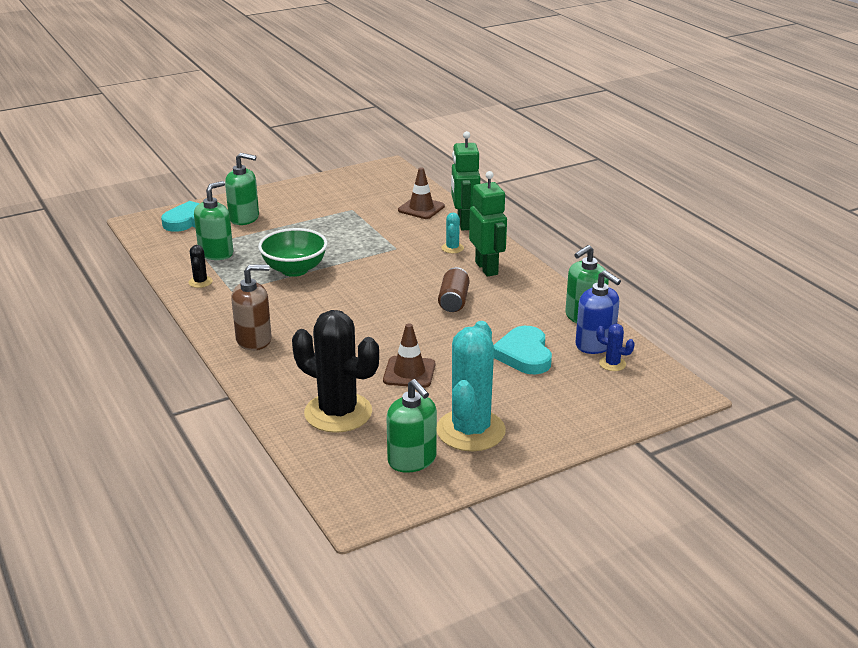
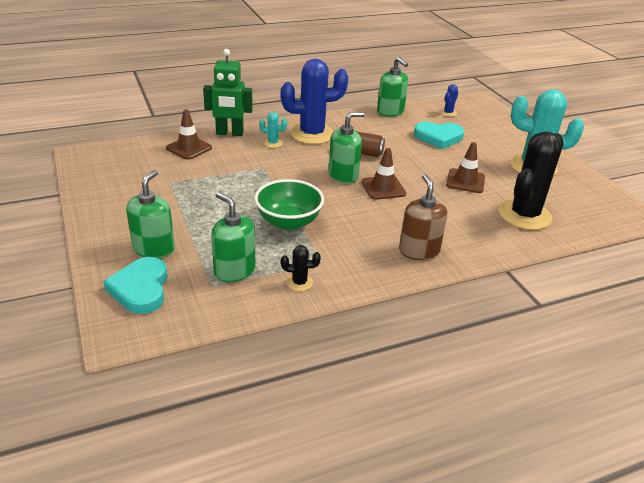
camera: 85 degrees left, 5 degrees up
(374, 317) = (383, 188): none -> brown traffic cone
(412, 460) = (572, 191): green soap dispenser -> green soap dispenser (343, 175)
(487, 268) = (312, 134): green robot -> blue cactus
(595, 344) = (425, 114): blue soap dispenser -> none

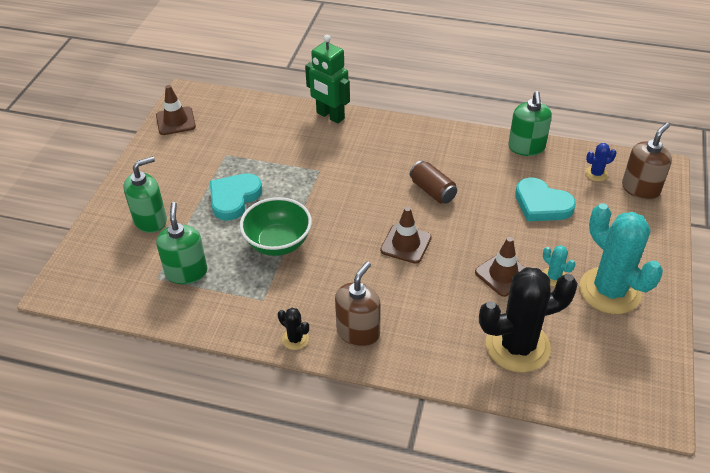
camera: 40 degrees right, 10 degrees up
(140, 289) = (107, 255): turquoise heart -> turquoise heart (234, 198)
(189, 148) = (277, 121): brown traffic cone -> brown traffic cone (175, 121)
(273, 143) = (357, 144): turquoise cactus -> turquoise cactus (554, 277)
(299, 282) = (222, 310): black cactus -> black cactus (295, 339)
(312, 134) = (408, 147): blue cactus -> none
(343, 175) = (383, 212): green soap dispenser -> none
(481, 112) = (640, 189): none -> brown soap dispenser

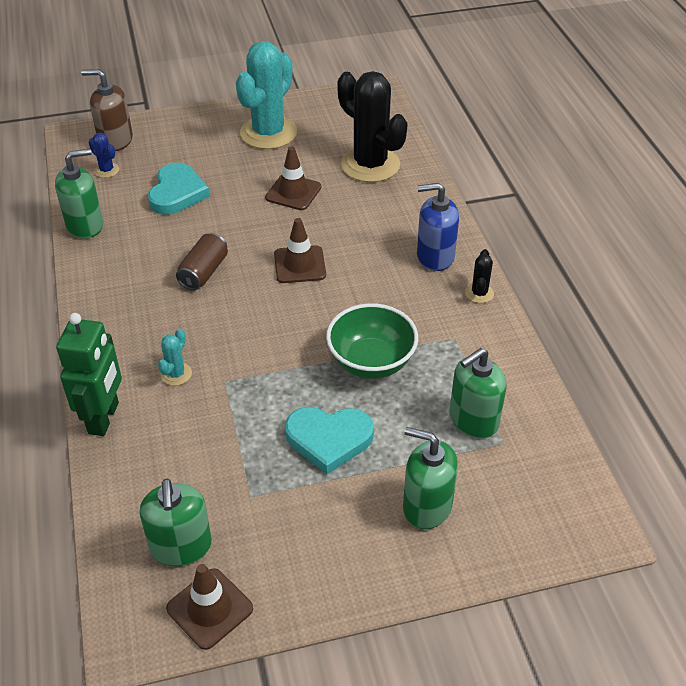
camera: 120 degrees left, 0 degrees up
(219, 121) = (181, 546): none -> green soap dispenser
(358, 332) = (435, 256): brown soap dispenser -> blue soap dispenser
(554, 277) = (274, 164): turquoise cactus -> turquoise cactus (176, 374)

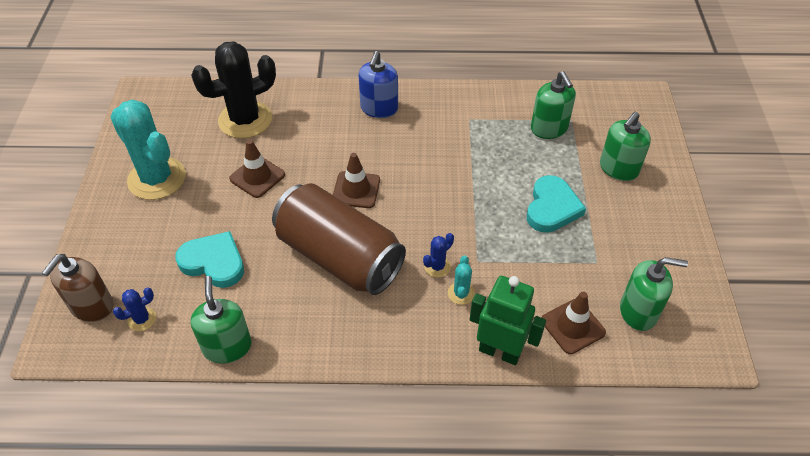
camera: 75 degrees left, 5 degrees up
(176, 374) = (461, 293): turquoise cactus -> turquoise cactus turned 60 degrees clockwise
(203, 272) = (339, 257): brown can -> brown can, size x2.25
(209, 348) = (437, 266): none -> blue cactus
(210, 608) = (692, 301): brown traffic cone -> brown traffic cone (572, 326)
(371, 362) = (481, 169): green bowl -> none
(479, 293) = (428, 95): black cactus -> none

